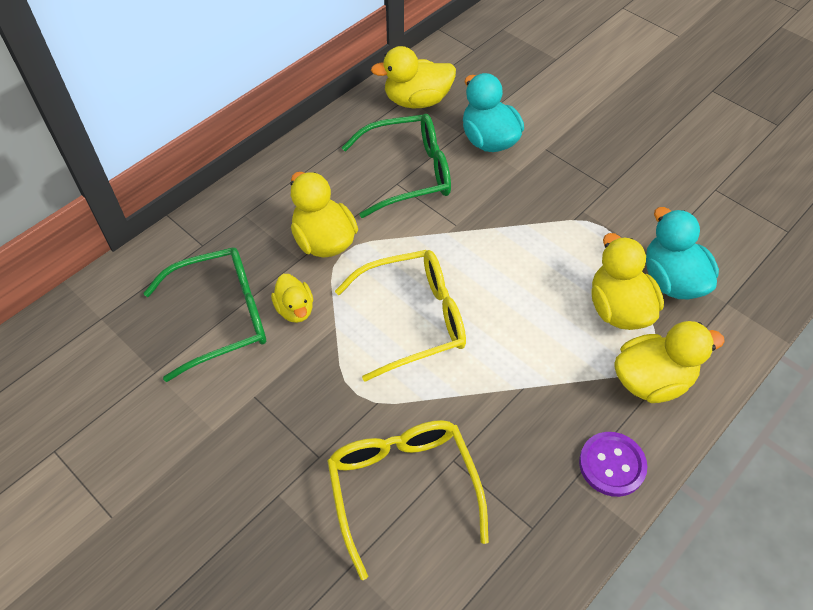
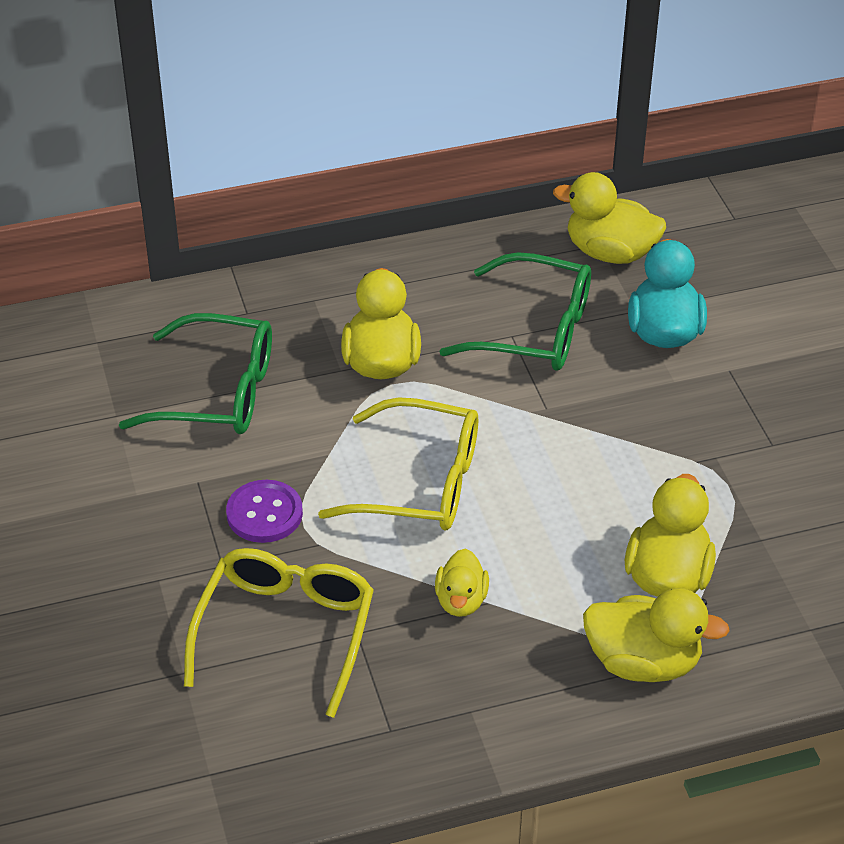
camera: 30 degrees right, 10 degrees down
(295, 309) = (299, 418): yellow duck -> yellow duck (461, 600)
(612, 465) = (525, 717): purple button -> purple button (264, 513)
(671, 280) = (761, 576): turquoise duck -> none

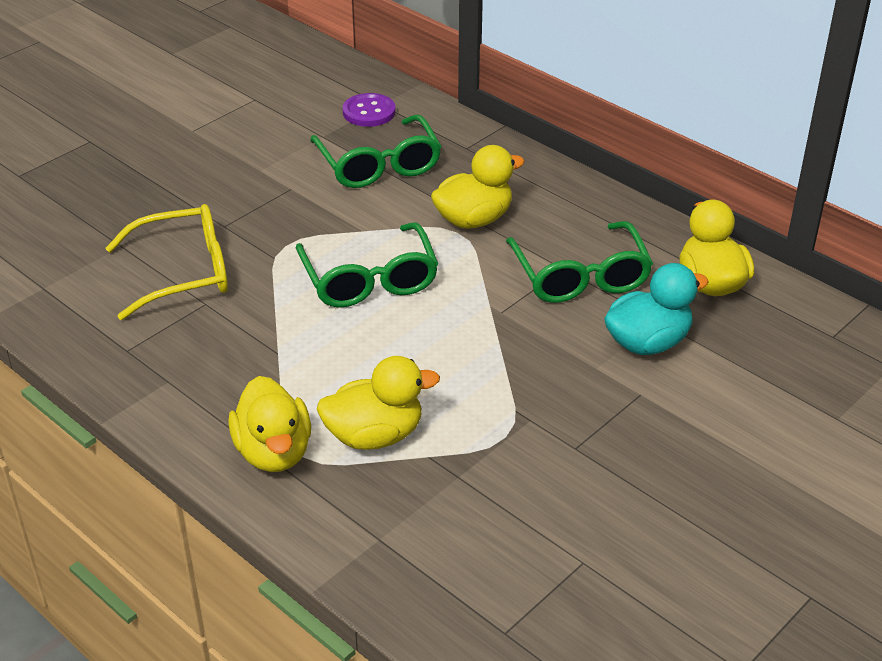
camera: 60 degrees right, 5 degrees down
(264, 513) = (284, 225): purple button -> purple button (369, 112)
(420, 483) = (369, 280): yellow glasses -> green glasses
(461, 600) = (269, 339): yellow duck -> none

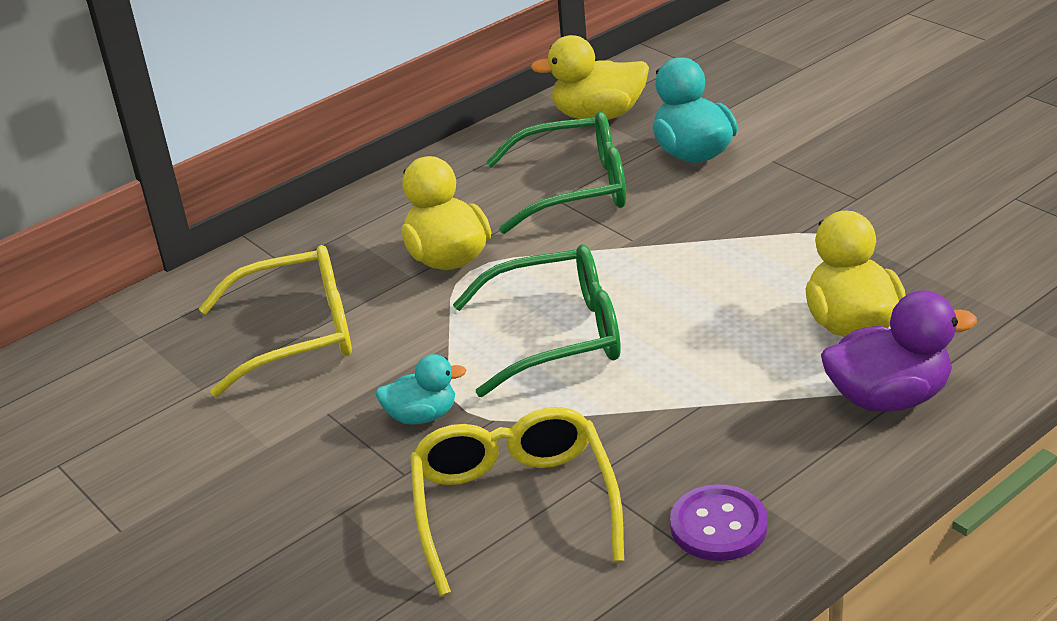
camera: 80 degrees left, 5 degrees down
(274, 452) = (888, 398): yellow duck -> purple duck
(282, 227) = (422, 416): none -> turquoise duck
(369, 112) = (156, 346): purple button -> purple button (718, 526)
(379, 165) = (297, 334): green glasses -> yellow glasses

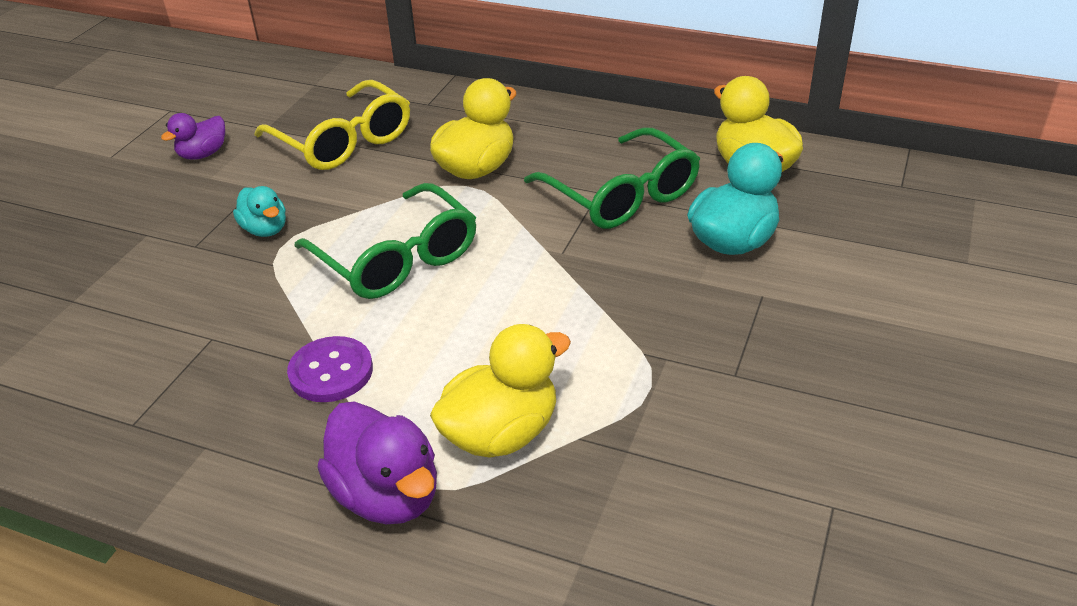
camera: 60 degrees right, 5 degrees up
(206, 446) = (203, 154): none -> purple duck
(514, 506) = (168, 311): yellow glasses -> none
(718, 526) = (166, 432): purple button -> purple button (331, 372)

